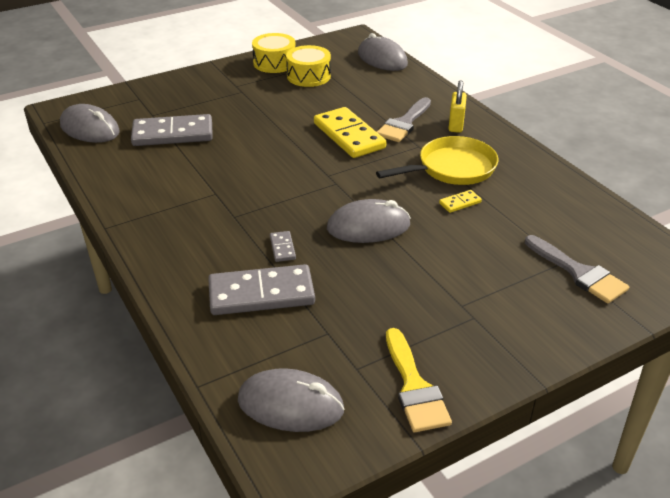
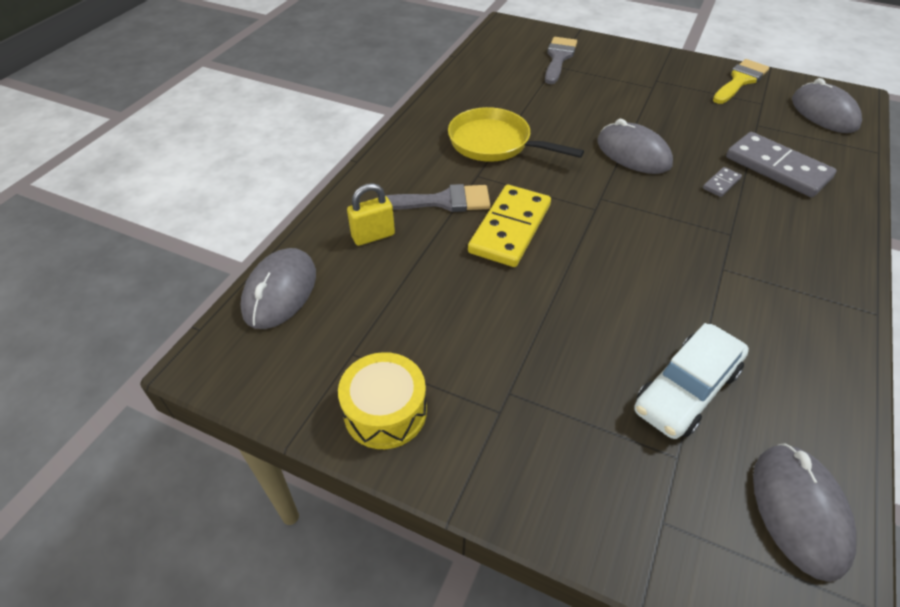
camera: 125 degrees left, 10 degrees up
(173, 134) = (686, 390): grey domino -> white car
(308, 76) = (397, 342): yellow drum -> none
(456, 125) = (410, 167): yellow padlock -> yellow padlock (373, 236)
(460, 203) = (541, 123): yellow domino -> none

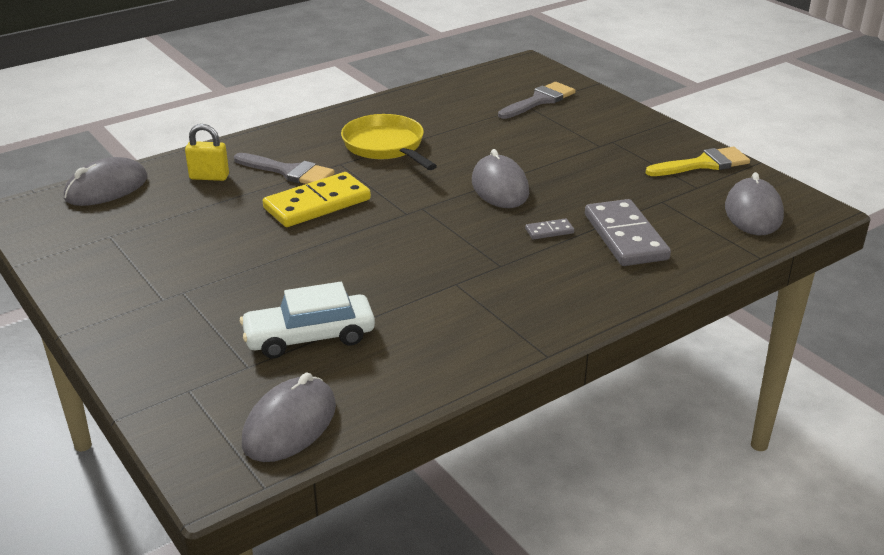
camera: 30 degrees right, 15 degrees down
(385, 411) = (91, 271): yellow drum -> none

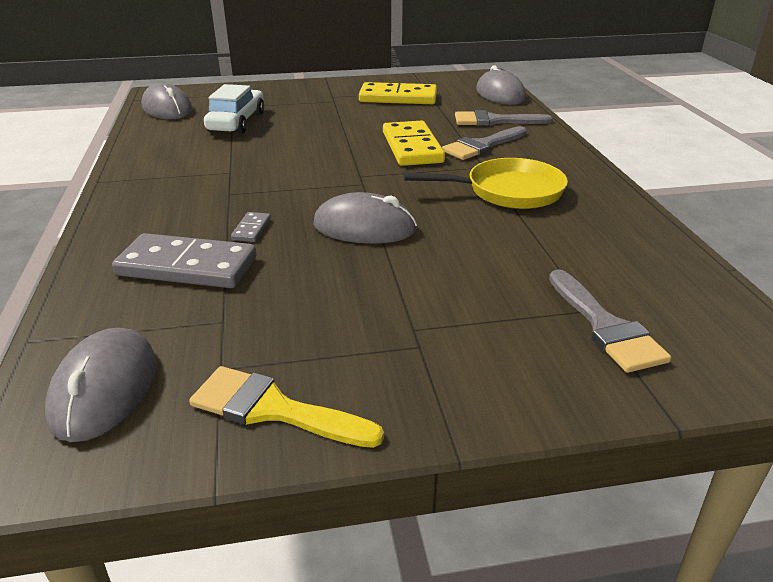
camera: 115 degrees right, 0 degrees up
(148, 249) = (398, 98): none -> yellow domino
(209, 177) = (494, 121): yellow padlock -> grey brush
(703, 164) = (273, 409): yellow brush -> yellow brush turned 105 degrees clockwise
(753, 212) = (105, 389): grey mouse -> grey mouse turned 60 degrees clockwise

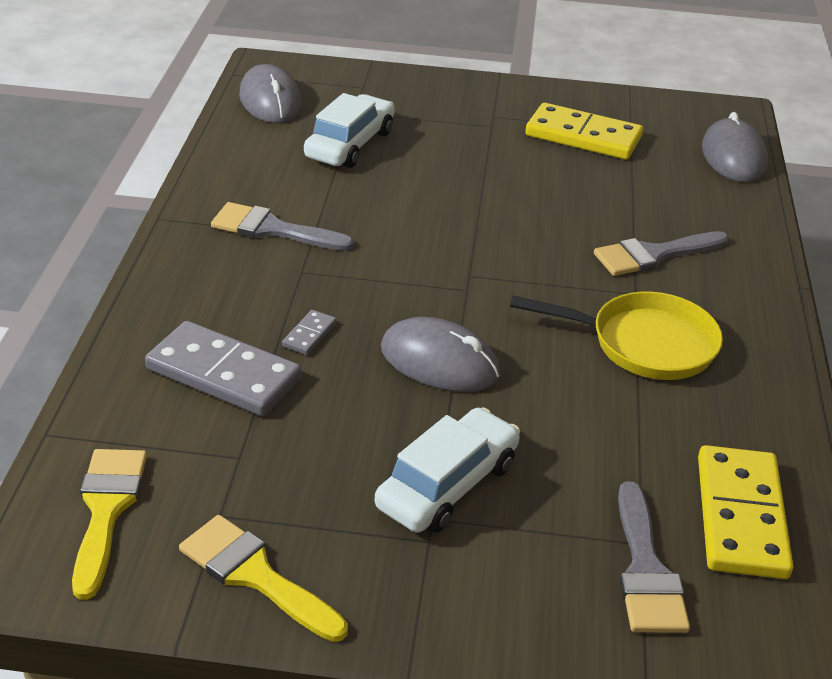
camera: 15 degrees right, 5 degrees up
(105, 389) = (106, 510): grey mouse -> yellow brush
(412, 147) = (557, 238): yellow domino -> yellow domino (740, 516)
(414, 303) = (448, 485): none -> white car
(494, 121) = (696, 210): grey brush -> grey brush (272, 229)

